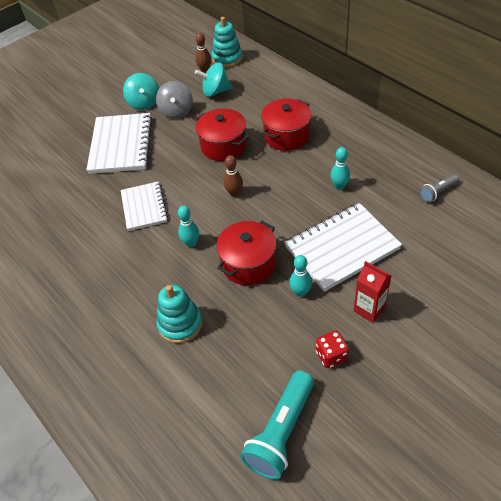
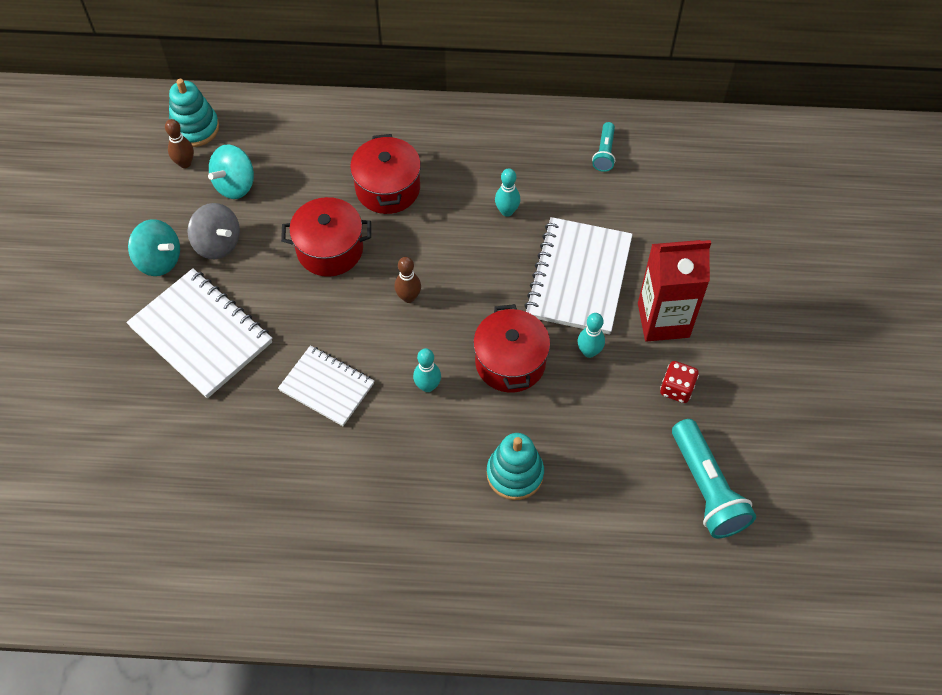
camera: 50 degrees left, 10 degrees up
(369, 309) = (663, 320): red carton -> red carton, size x1.66
(438, 192) = (604, 153): grey flashlight -> turquoise flashlight

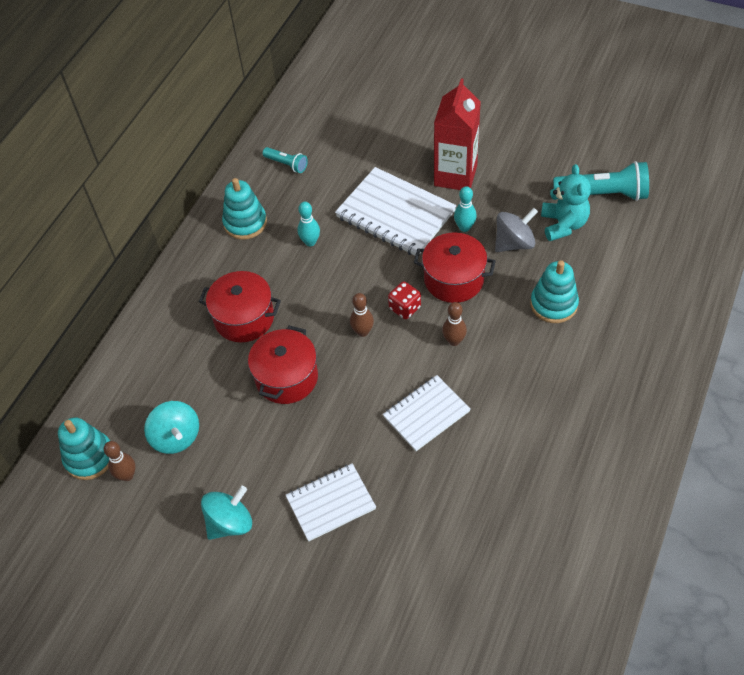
camera: 65 degrees left, 5 degrees down
(201, 335) = (331, 503): white notebook -> white notebook, size x0.63
(217, 243) = (236, 467): grey spinning top -> grey spinning top (514, 243)
(427, 386) = (454, 341): turquoise bowling pin -> brown bowling pin
(508, 145) = (245, 223): none -> turquoise stacking toy
(638, 455) = (563, 224): none -> turquoise teddy bear
(676, 389) = (517, 186): red dice -> red dice (405, 308)

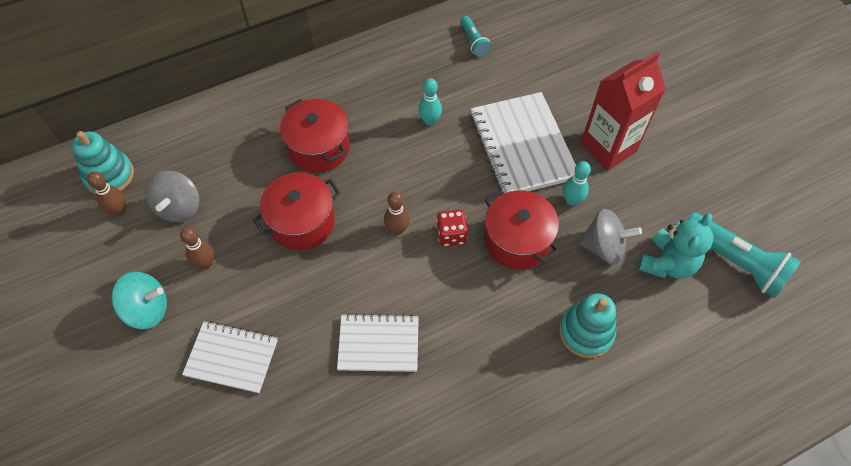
camera: 35 degrees right, 5 degrees up
(176, 437) = (179, 207): turquoise spinning top -> grey spinning top
(245, 223) = (395, 69): turquoise stacking toy -> none
(454, 341) = (464, 296): brown bowling pin -> brown bowling pin (205, 263)

